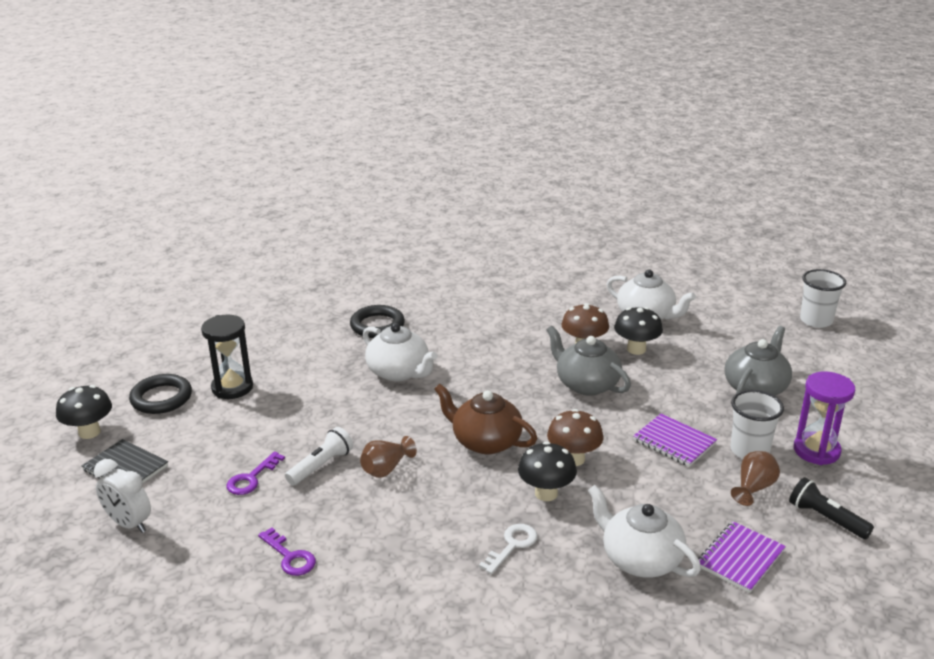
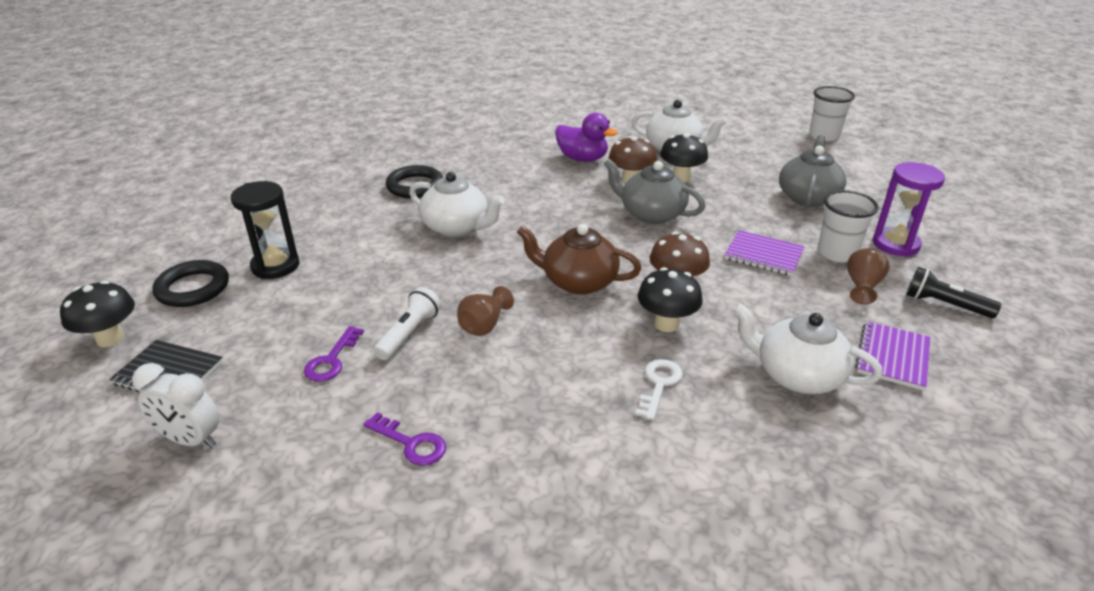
camera: 15 degrees left, 5 degrees up
(547, 316) = (582, 159): none -> purple duck

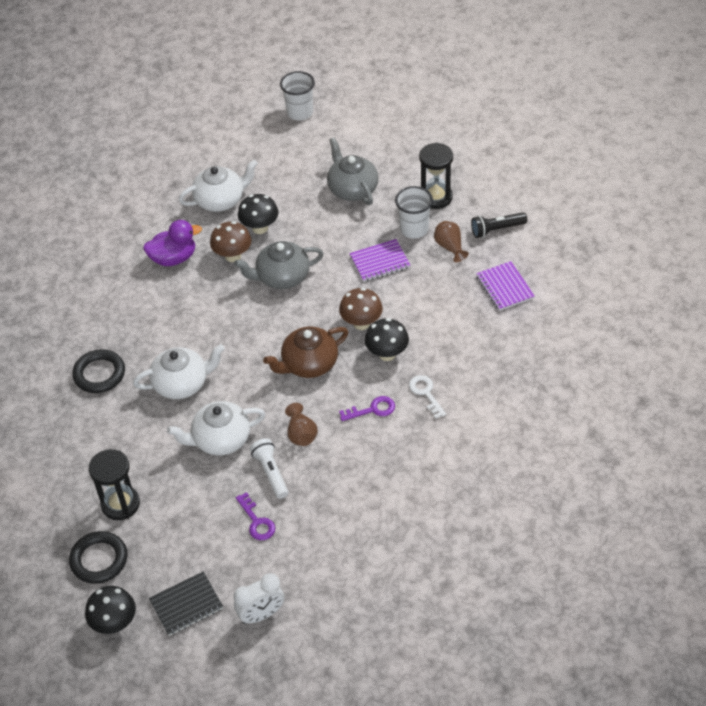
camera: 45 degrees left, 15 degrees up
(411, 443) = (361, 521): purple key -> purple key (372, 409)
(797, 375) = (476, 335): white teapot -> white teapot (220, 439)
(895, 244) = (435, 197): purple hourglass -> black hourglass

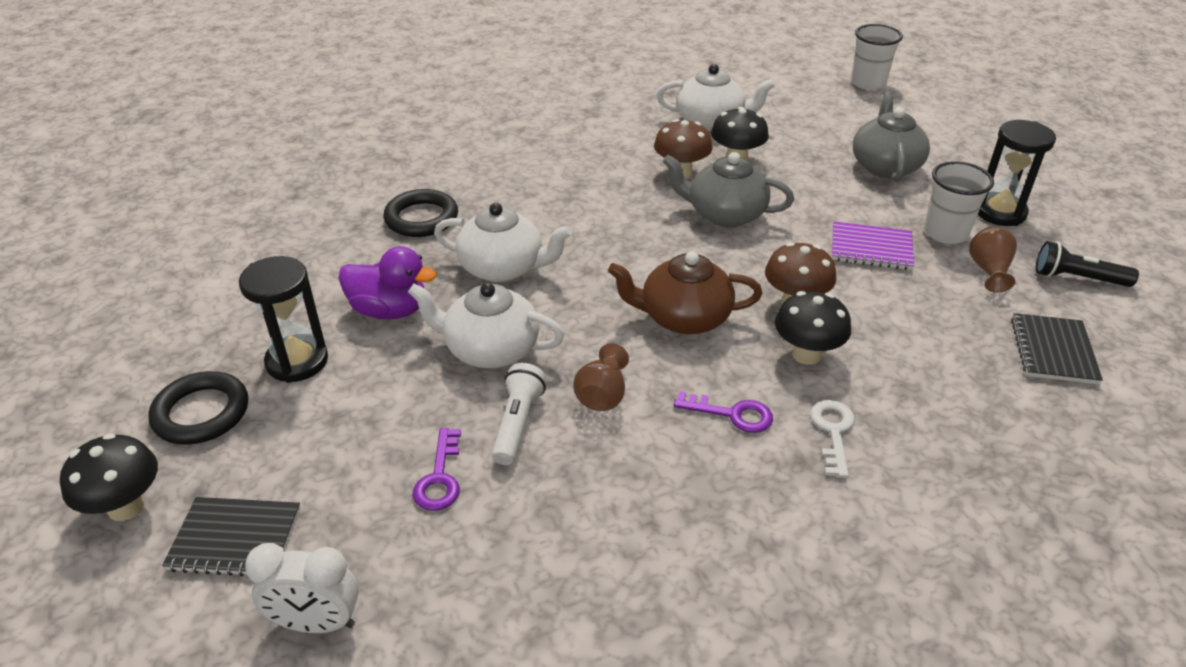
camera: 30 degrees right, 10 degrees down
(174, 258) = (610, 150): purple duck -> purple duck (390, 310)
(504, 287) = (1053, 351): purple notebook -> black notebook

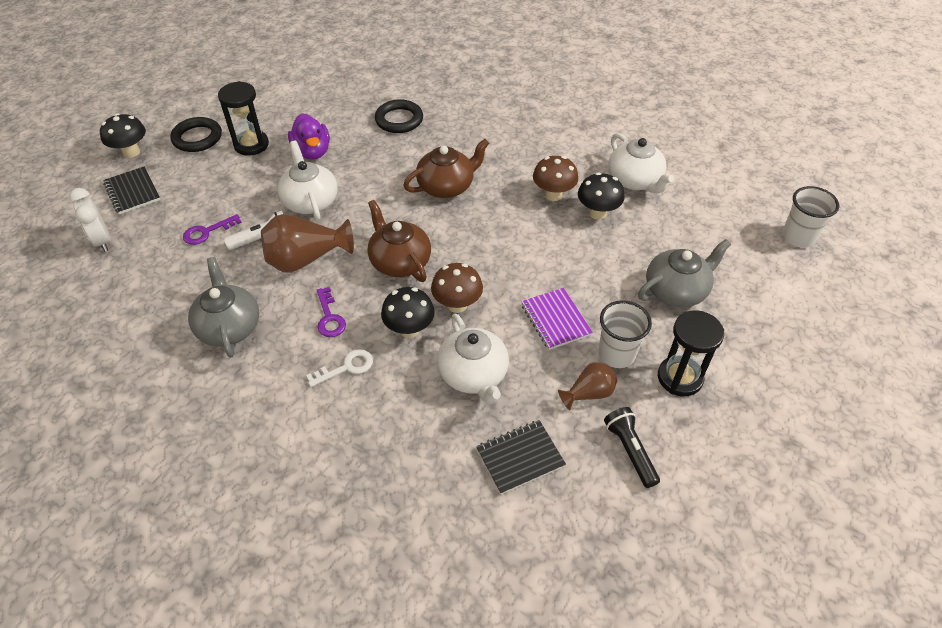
camera: 55 degrees right, 10 degrees up
(503, 268) = (382, 171): white teapot -> white teapot (473, 375)
(588, 233) = (446, 186): none -> brown teapot
(602, 395) = (306, 259): brown vase -> brown vase, size x1.77
(724, 214) = (525, 234): grey teapot -> grey teapot (229, 327)

